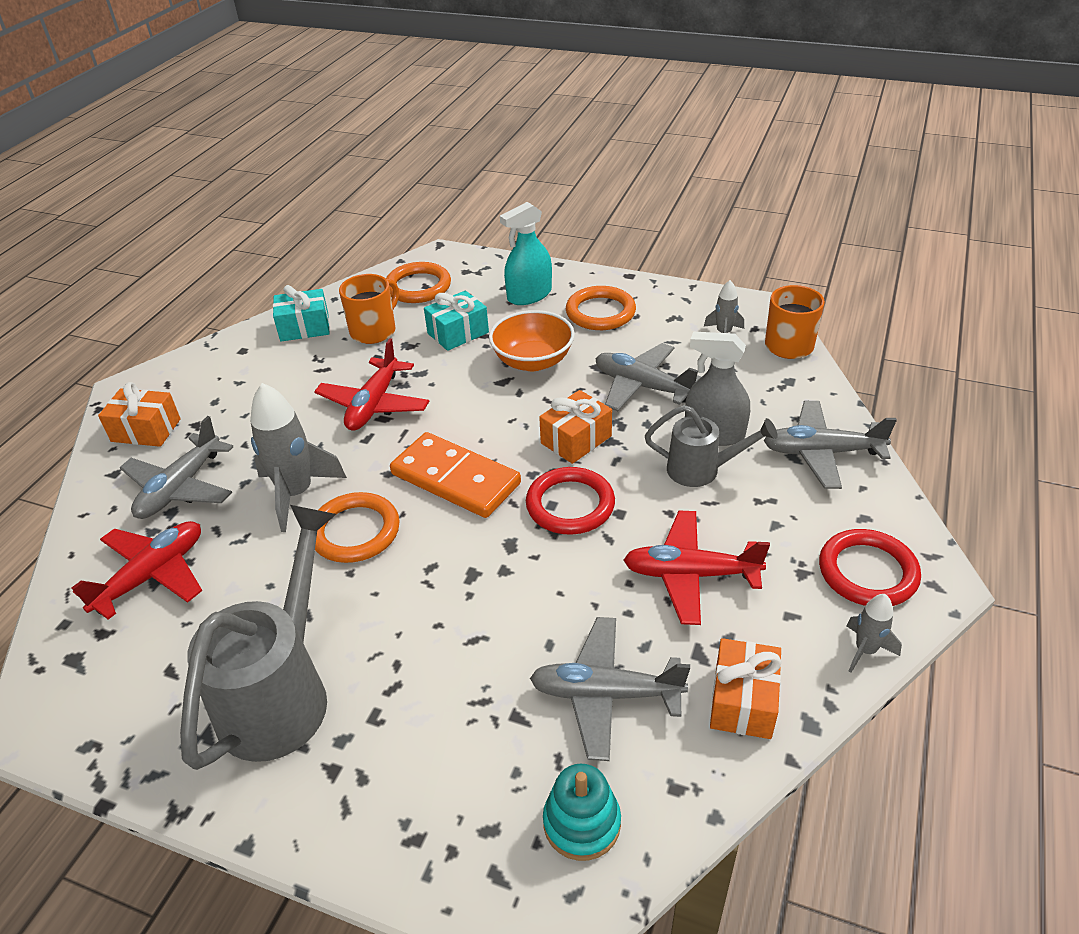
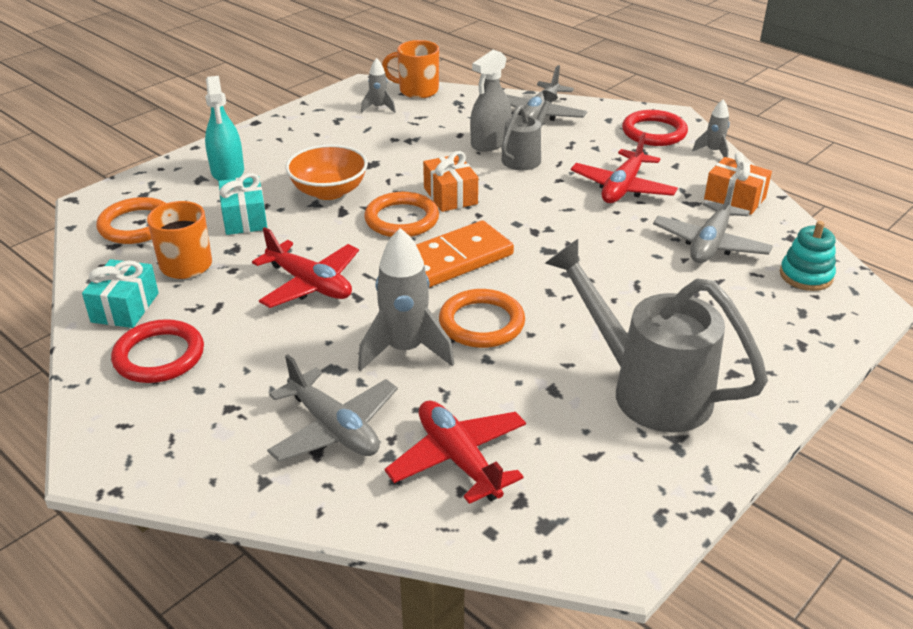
camera: 70 degrees left, 5 degrees down
(146, 430) = (203, 449): orange gift -> none
(570, 505) = (523, 215): red ring -> red ring (159, 356)
(600, 312) = (294, 146): orange ring -> orange ring (401, 219)
(642, 386) = (411, 154): grey plane -> none

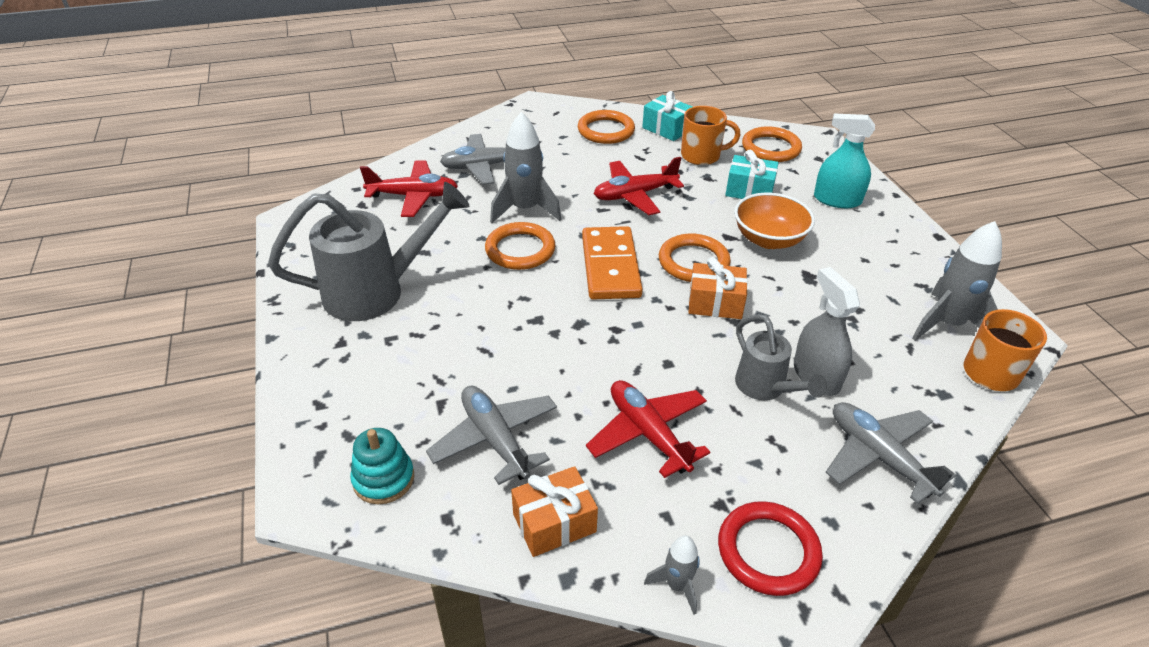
camera: 120 degrees right, 5 degrees up
(159, 356) = (606, 130): red ring -> orange ring
(379, 108) = (947, 324): grey rocket -> grey rocket, size x1.91

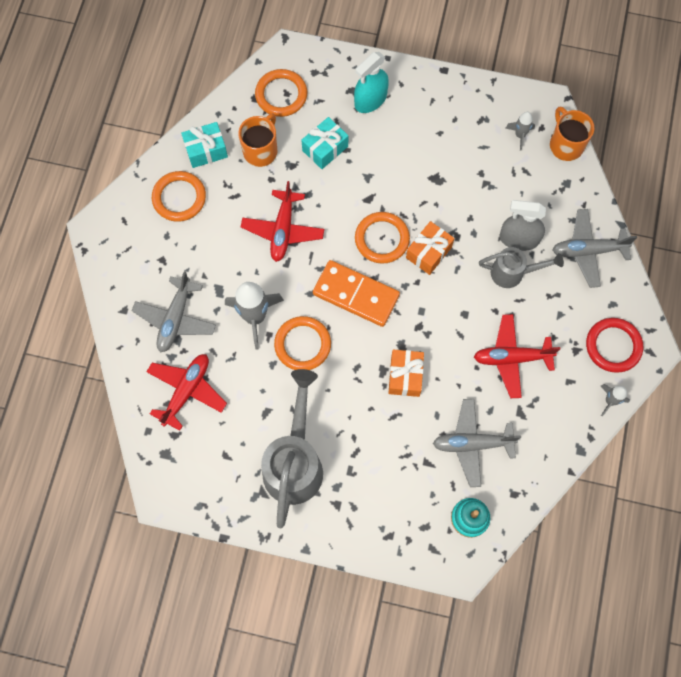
camera: 60 degrees left, 30 degrees up
(554, 523) = (545, 440): orange gift -> orange gift (405, 376)
(769, 239) = (386, 176): orange bowl -> none
(947, 324) = (519, 135): grey rocket -> grey rocket, size x0.52

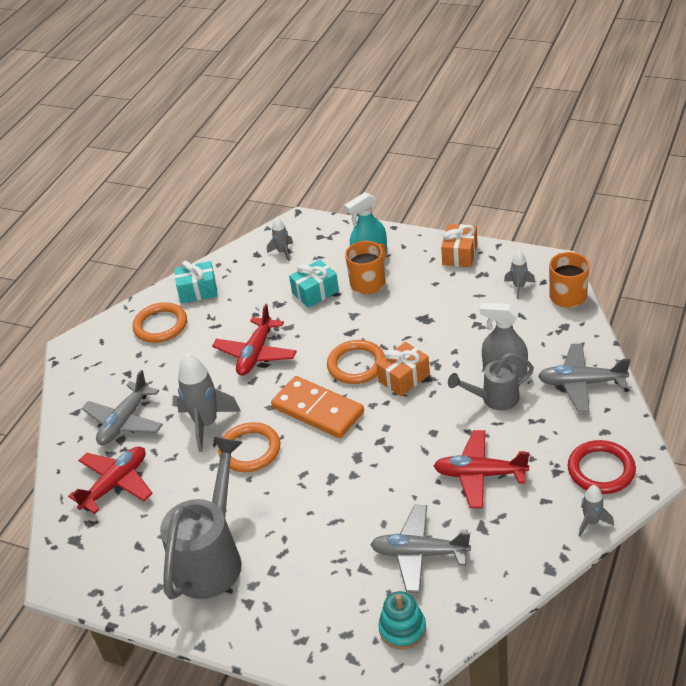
camera: 15 degrees right, 30 degrees down
(261, 150) = (251, 292): orange mug -> orange mug (368, 283)
(281, 95) = (283, 252): orange ring -> grey rocket
(405, 376) = (355, 484): orange gift -> orange gift (459, 254)
(513, 273) = (494, 399): grey watering can -> grey watering can turned 150 degrees clockwise

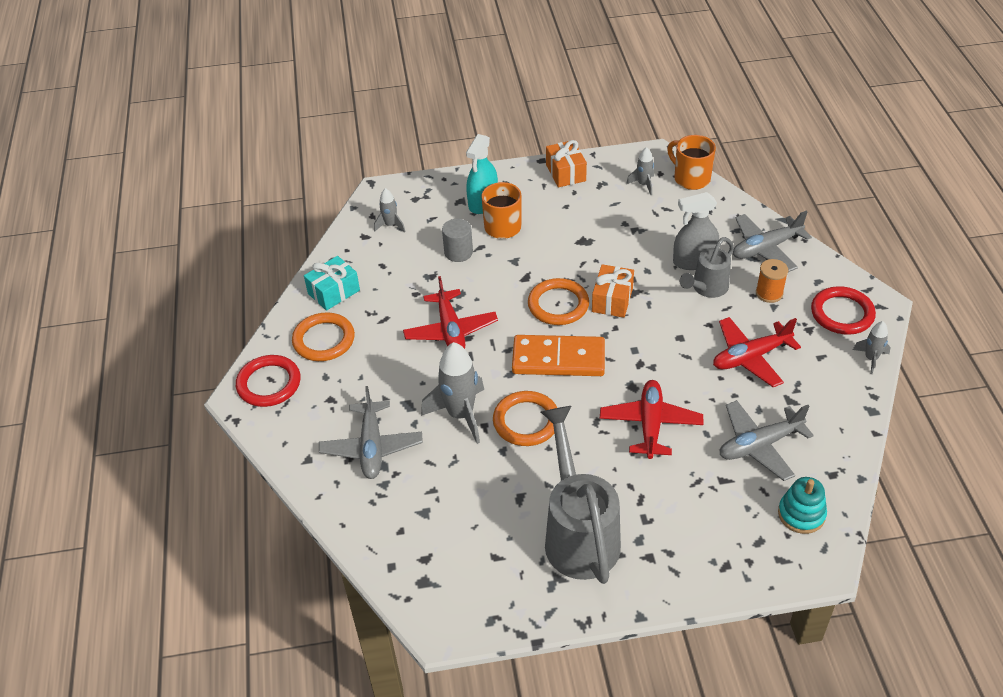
camera: 35 degrees left, 5 degrees up
(97, 344) = (269, 383): none -> red ring
(115, 484) = (418, 510): red plane -> red plane (650, 424)
(315, 292) = (458, 252): turquoise gift -> grey cylinder
(548, 425) = (769, 293): none -> orange spool

